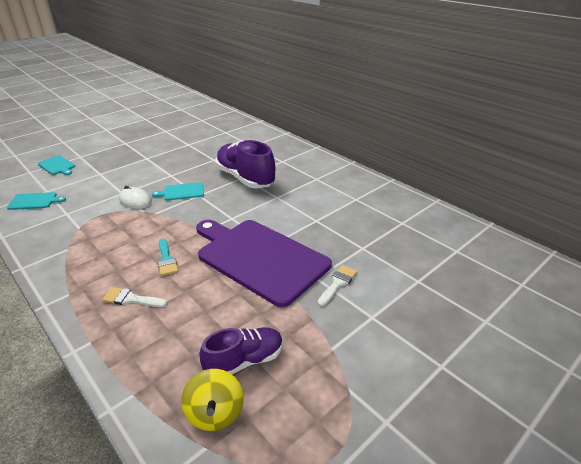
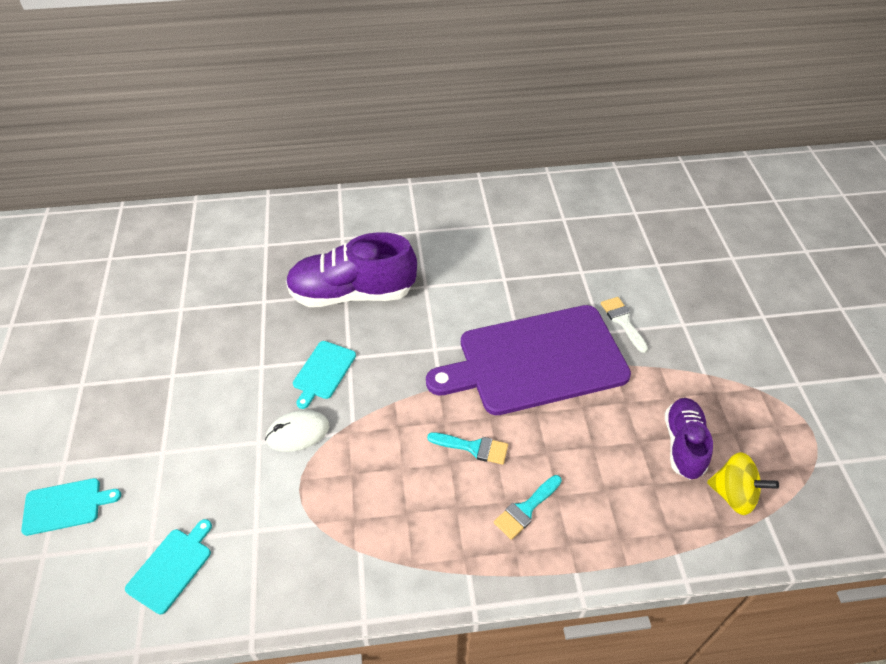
camera: 55 degrees left, 15 degrees up
(131, 299) = (526, 509): white brush -> turquoise brush

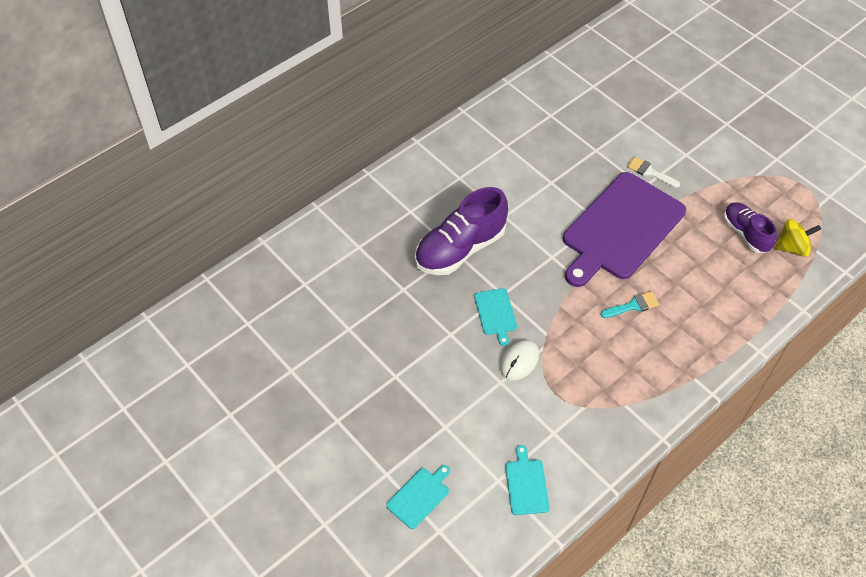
camera: 35 degrees left, 5 degrees up
(526, 509) = (693, 323): turquoise brush -> none

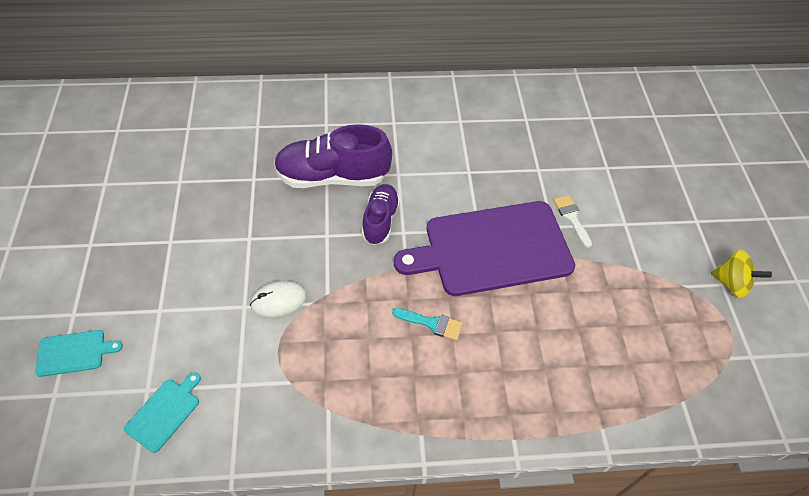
camera: 35 degrees right, 0 degrees up
(495, 313) = (303, 247): turquoise cutting board -> none
(745, 233) = (616, 333): purple shoe -> purple shoe (380, 220)
(792, 247) = (656, 380): yellow spinning top -> yellow spinning top (731, 283)

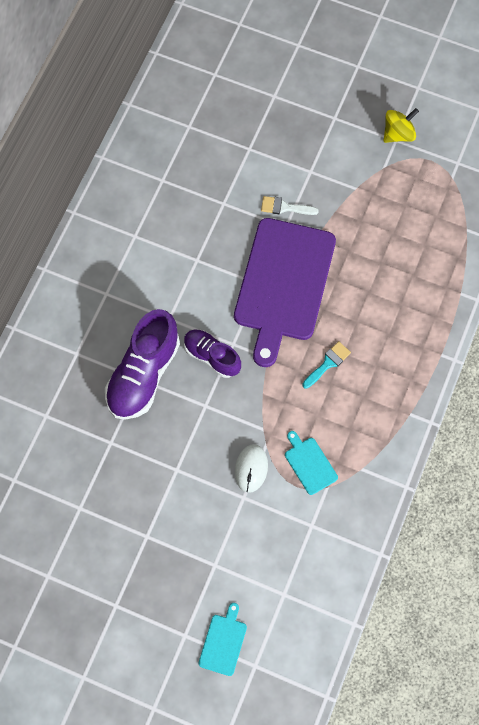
camera: 60 degrees left, 15 degrees up
(164, 412) = (309, 586): turquoise cutting board -> turquoise cutting board (309, 464)

